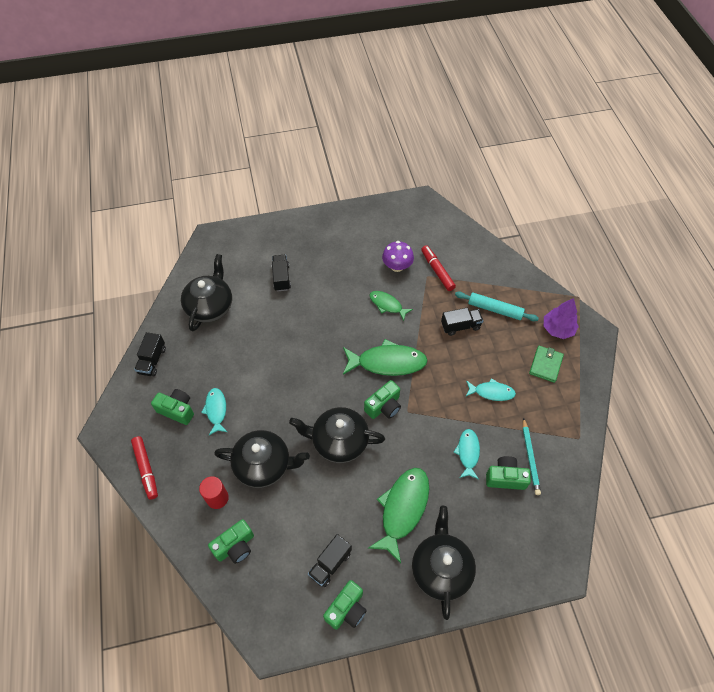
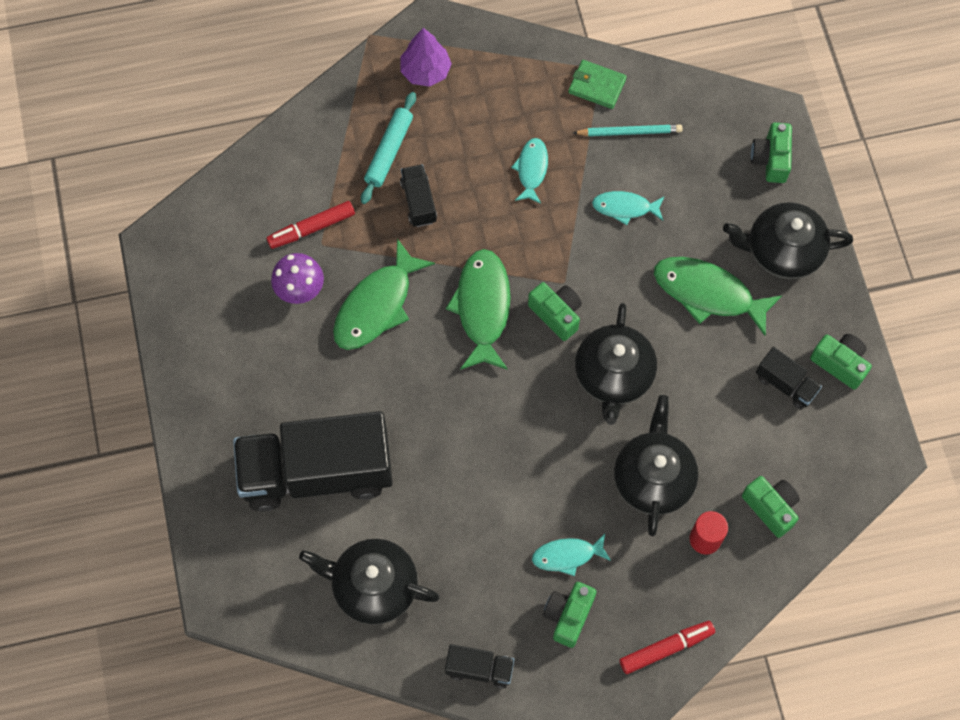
camera: 90 degrees left, 10 degrees up
(281, 278) = (317, 472): black truck -> black truck, size x2.38
(387, 305) = (377, 305): green fish -> green fish, size x1.74
(505, 478) = (659, 165): green camera -> green camera (771, 159)
(545, 365) = (486, 95): green wallet -> green wallet (596, 86)

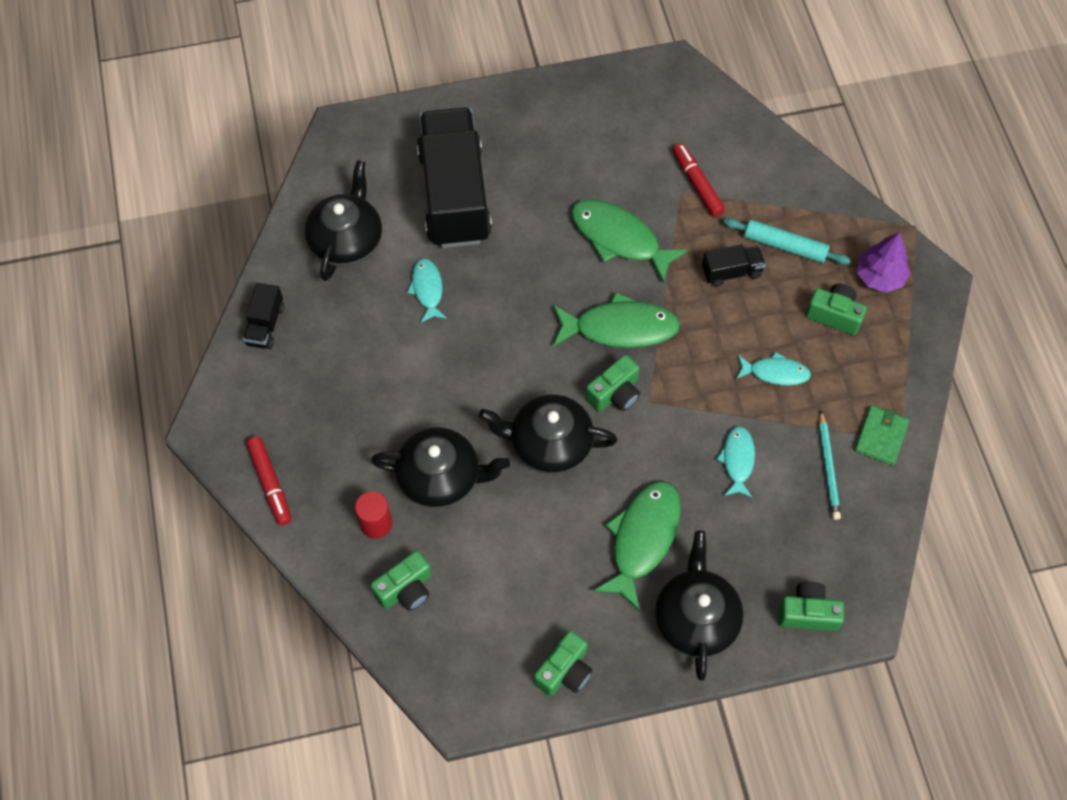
camera: 90 degrees right, 5 degrees down
(300, 289) = (634, 176): purple mushroom -> none
(567, 555) = (366, 399): turquoise fish -> turquoise fish (427, 289)
(568, 616) = (308, 399): green camera -> green camera (834, 315)
(785, 384) = (540, 612): black truck -> none

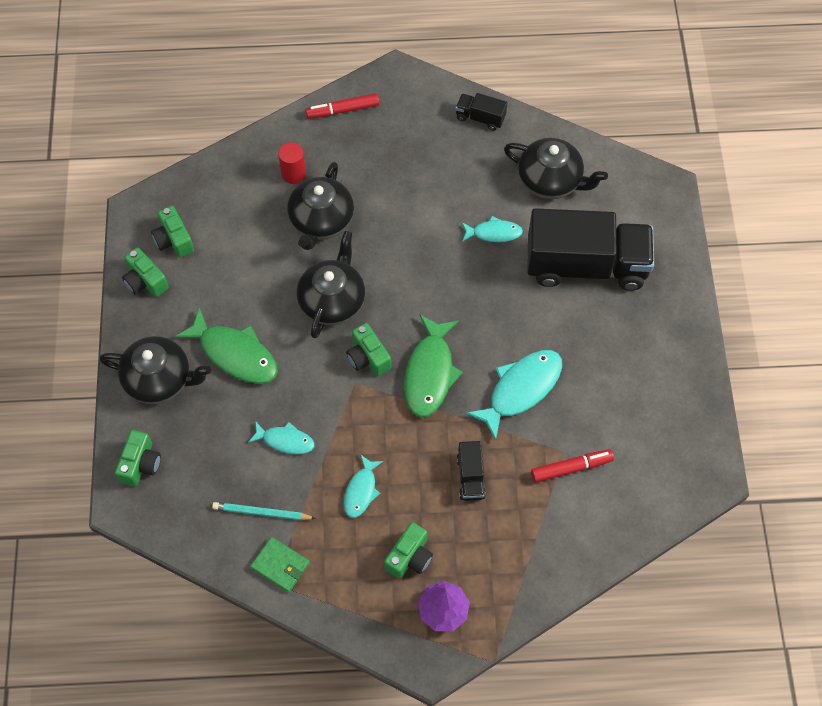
camera: 100 degrees right, 0 degrees up
(406, 589) = (237, 187): green camera -> green camera (174, 240)
(619, 239) = (520, 389): green fish -> turquoise fish
(784, 246) = (491, 531): turquoise rolling pin -> none

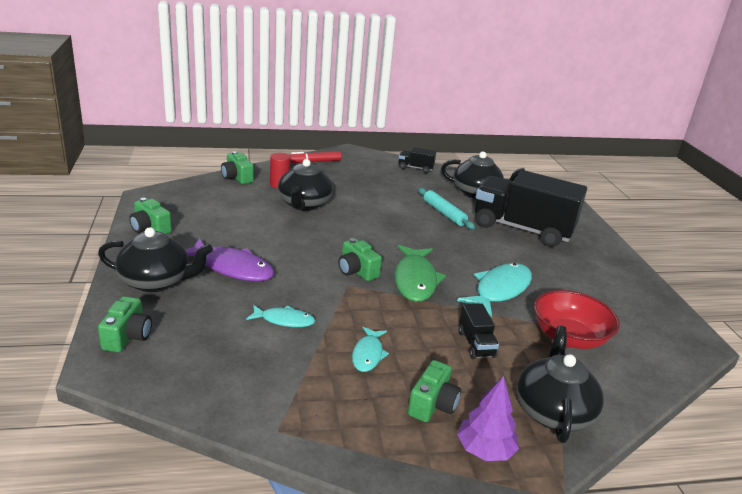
camera: 10 degrees left, 35 degrees down
(174, 240) = (178, 210): green camera -> green camera (237, 178)
(235, 354) = (232, 268): green fish -> purple fish
(262, 512) = (262, 372): turquoise pencil -> none
(280, 565) = (286, 415): green wallet -> none
(332, 300) = (319, 241): black teapot -> black teapot (553, 411)
(494, 233) = (444, 213): turquoise fish -> turquoise rolling pin
(571, 468) = (569, 337): red marker -> red bowl
(586, 265) = (522, 229): black truck -> black truck turned 150 degrees counterclockwise

